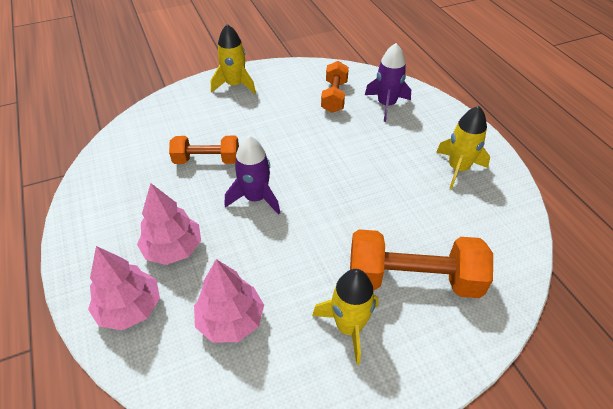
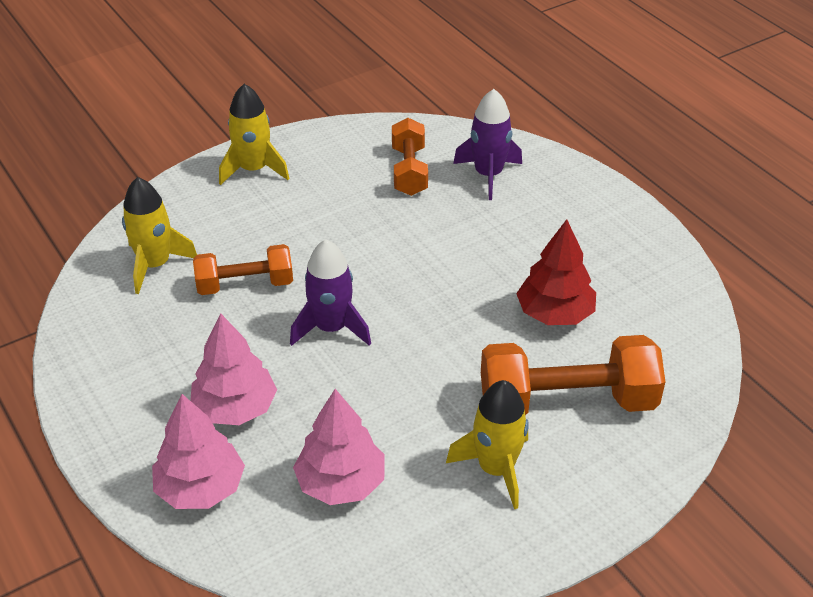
camera: 10 degrees left, 5 degrees down
(415, 208) = (555, 313): none -> red tree
(458, 168) = (604, 254): yellow rocket -> yellow rocket (155, 265)

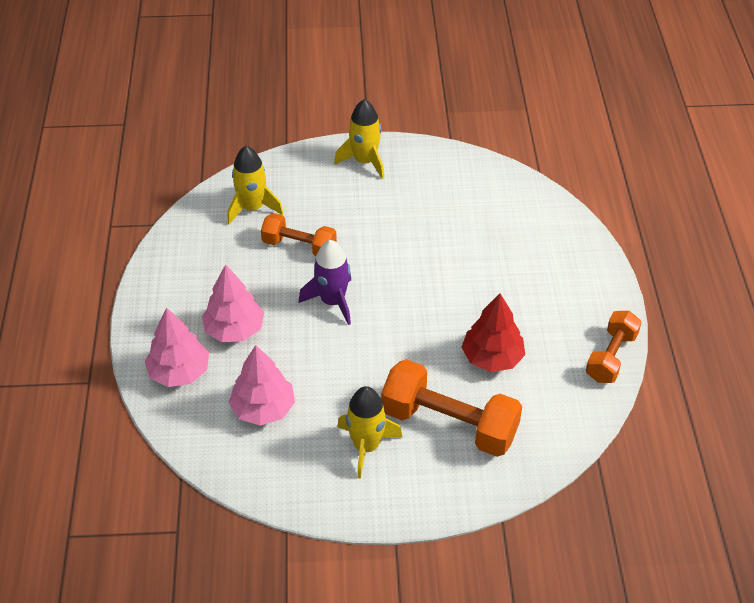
camera: 30 degrees right, 5 degrees up
(409, 171) = (473, 205): orange dumbbell -> orange dumbbell (611, 357)
(488, 175) = (528, 231): purple rocket -> none

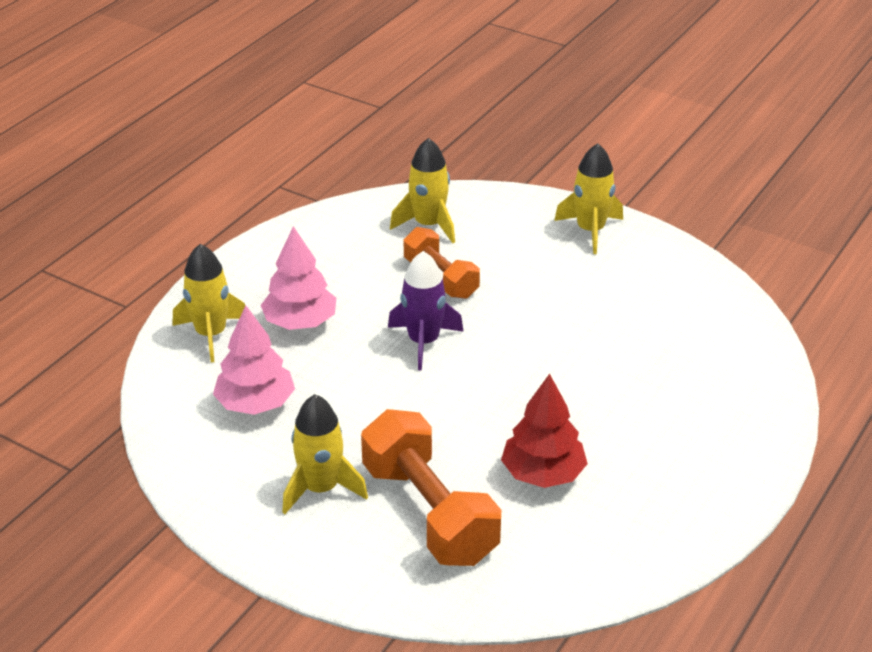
camera: 35 degrees right, 10 degrees down
(179, 372) = (211, 334): pink tree -> yellow rocket
(611, 357) = (687, 541): orange dumbbell -> none

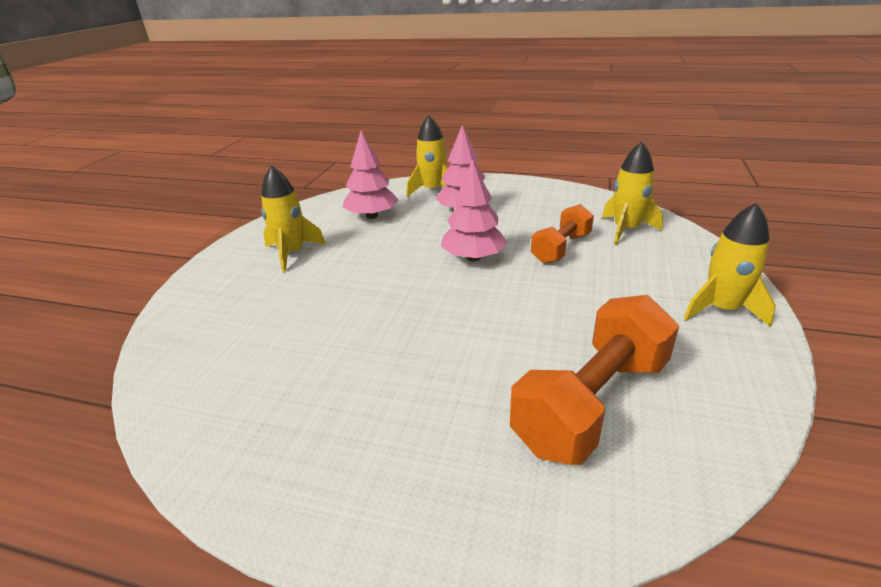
camera: 75 degrees right, 5 degrees down
(423, 342) = (473, 257): purple rocket -> pink tree
(429, 513) = (268, 300): orange dumbbell -> orange dumbbell (592, 403)
(543, 474) = (324, 348): red tree -> none

